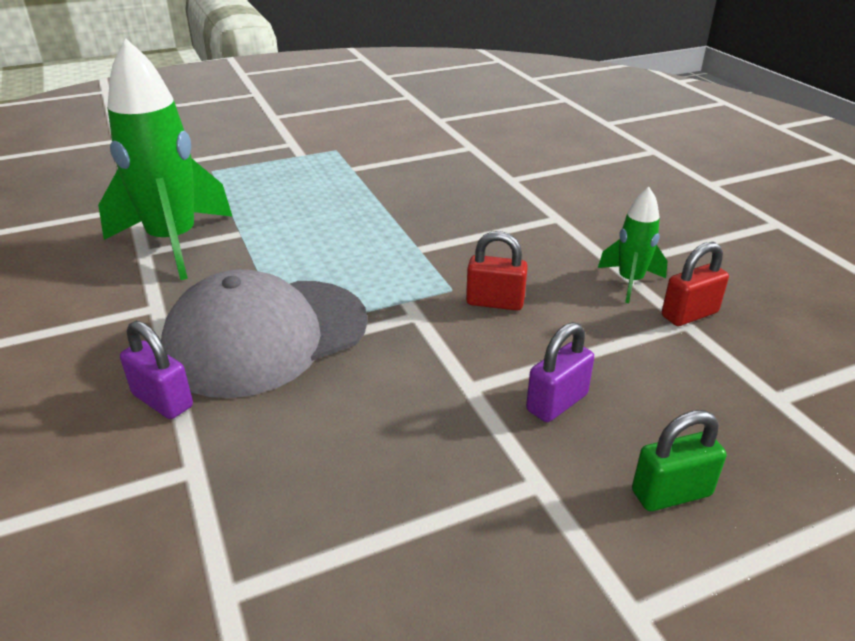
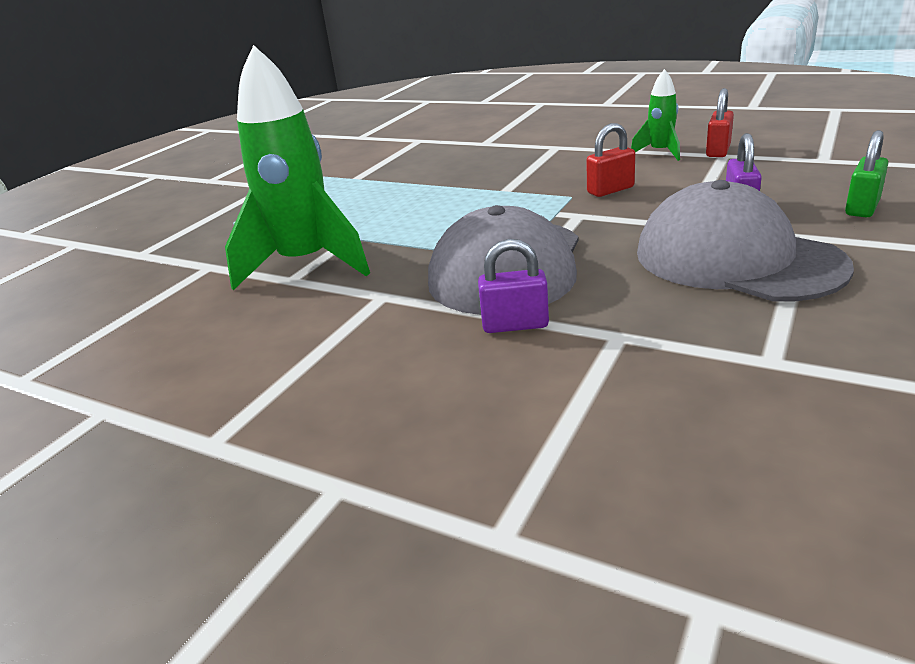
camera: 35 degrees left, 5 degrees down
(425, 462) = (736, 259): none -> grey cap

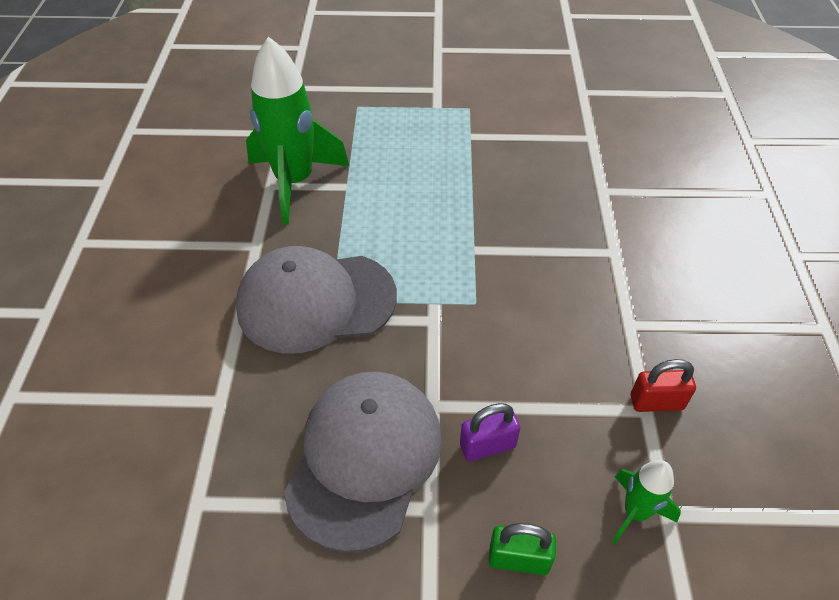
camera: 60 degrees right, 20 degrees up
(515, 325) = (225, 335): purple padlock -> none
(610, 190) = (501, 329): red padlock -> none
(660, 153) = (629, 348): green rocket -> green rocket (635, 512)

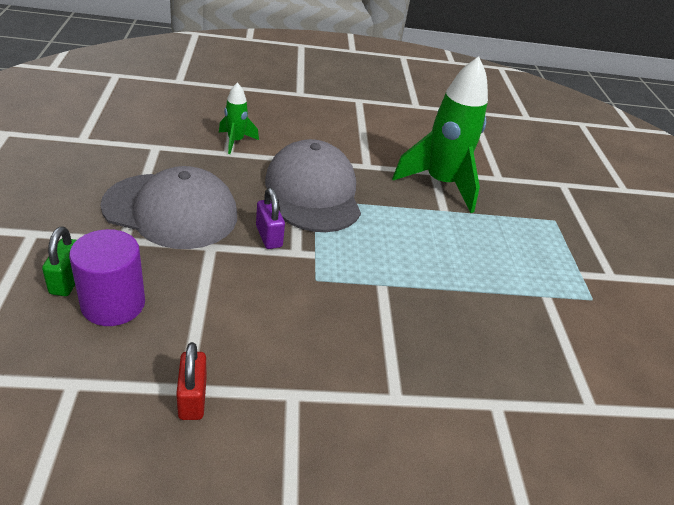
camera: 80 degrees right, 10 degrees down
(487, 446) = (168, 273): purple padlock -> purple padlock (269, 236)
(548, 497) = (113, 304): none -> purple cylinder
(635, 512) = (82, 359): green rocket -> green rocket (235, 141)

